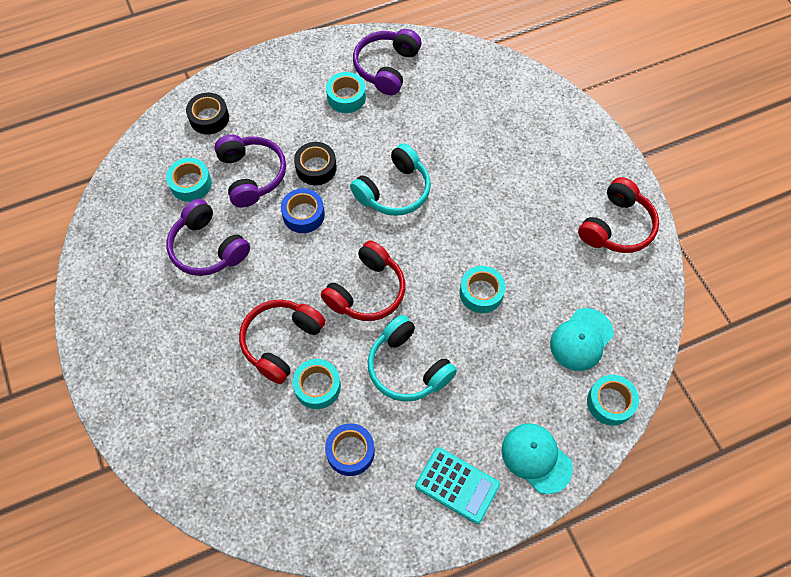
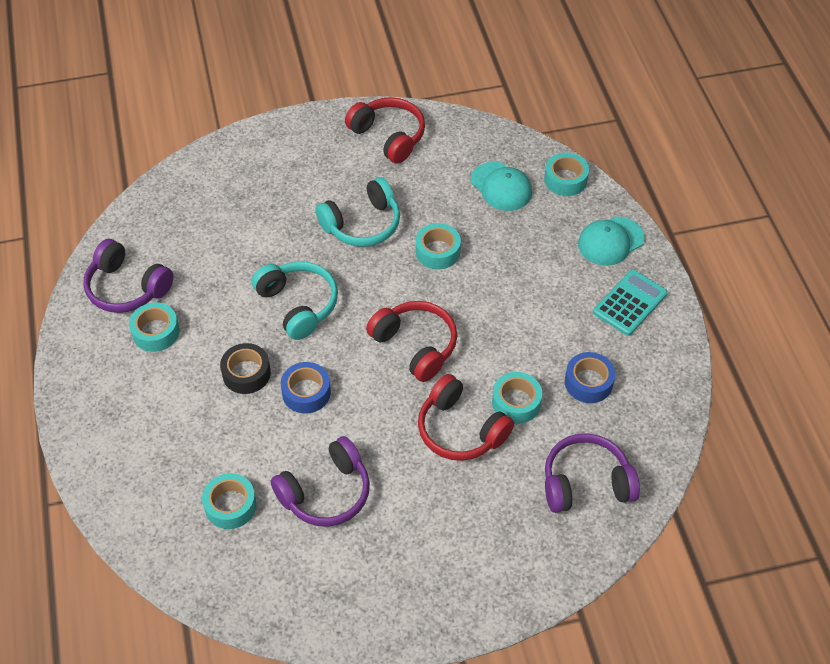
camera: 80 degrees left, 10 degrees down
(209, 118) = (136, 478): black tape -> none
(251, 175) = (237, 439): purple headphones -> purple headphones (586, 483)
(407, 367) = (507, 323): turquoise headphones -> turquoise headphones (362, 224)

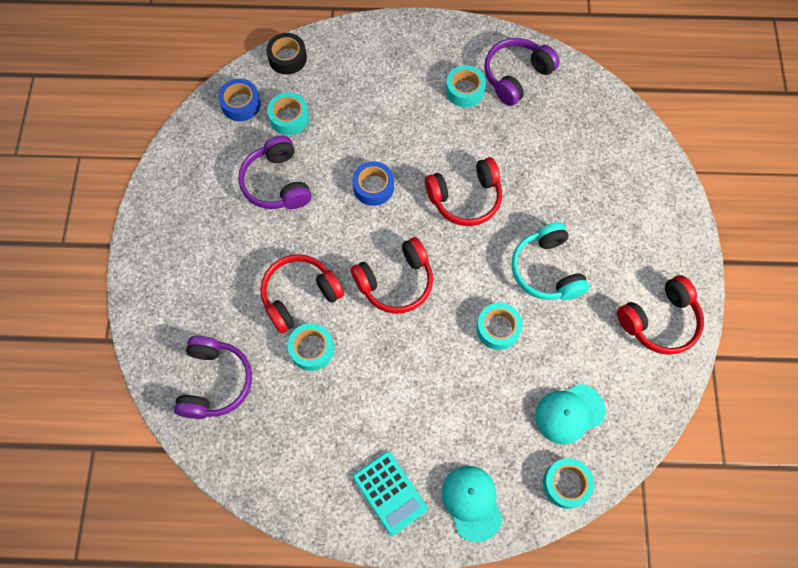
camera: 105 degrees right, 15 degrees up
(246, 373) = (405, 147): black tape -> black tape (287, 58)
(298, 305) = (465, 198): turquoise headphones -> red headphones
(588, 382) = (312, 419): blue tape -> blue tape (241, 104)

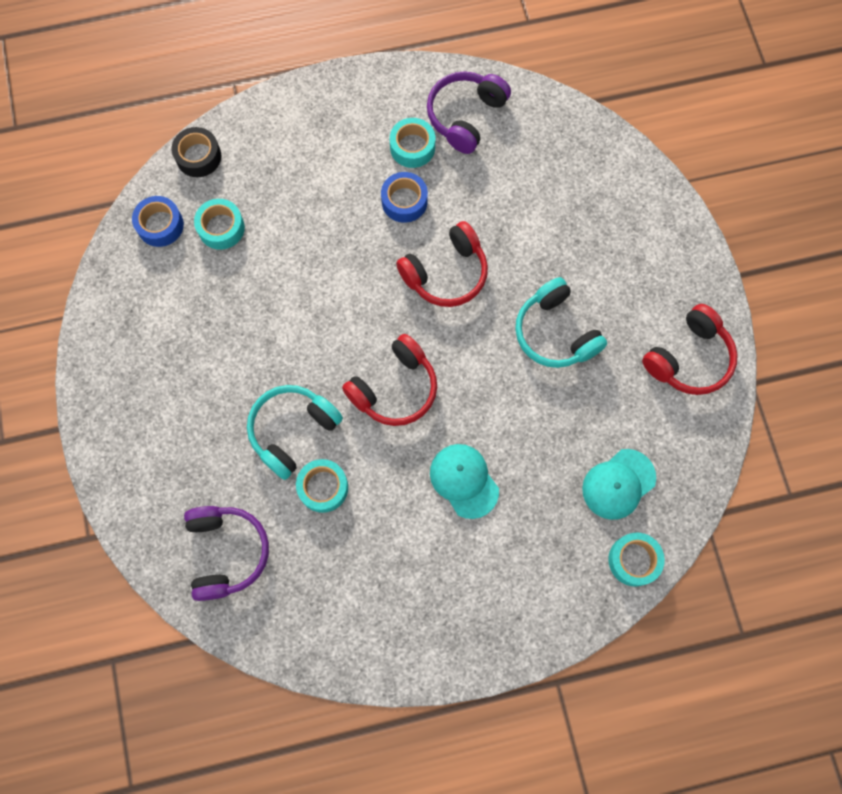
camera: 15 degrees left, 5 degrees up
(277, 183) = (229, 308): purple headphones -> none
(300, 295) = (292, 431): red headphones -> turquoise headphones
(373, 187) = (340, 286): blue tape -> blue tape (404, 201)
(390, 493) = (451, 620): turquoise calculator -> none
(472, 502) = (540, 607): turquoise cap -> turquoise cap (464, 481)
(498, 328) = (519, 411): turquoise tape -> none

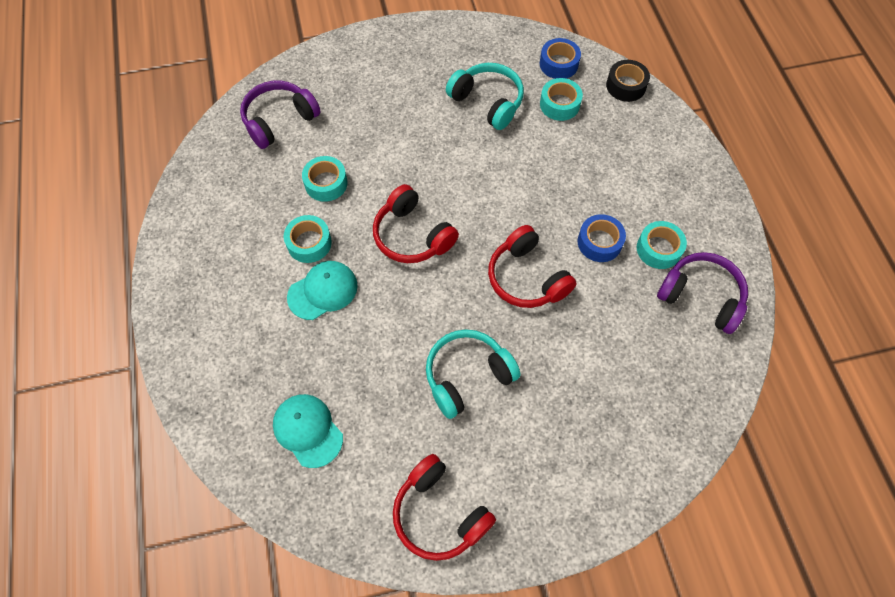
camera: 90 degrees right, 10 degrees down
(226, 552) = (279, 120): purple headphones -> purple headphones turned 150 degrees clockwise
(292, 431) = (376, 160): turquoise headphones -> turquoise headphones (487, 102)
(633, 560) = (231, 441): turquoise tape -> turquoise tape (309, 243)

